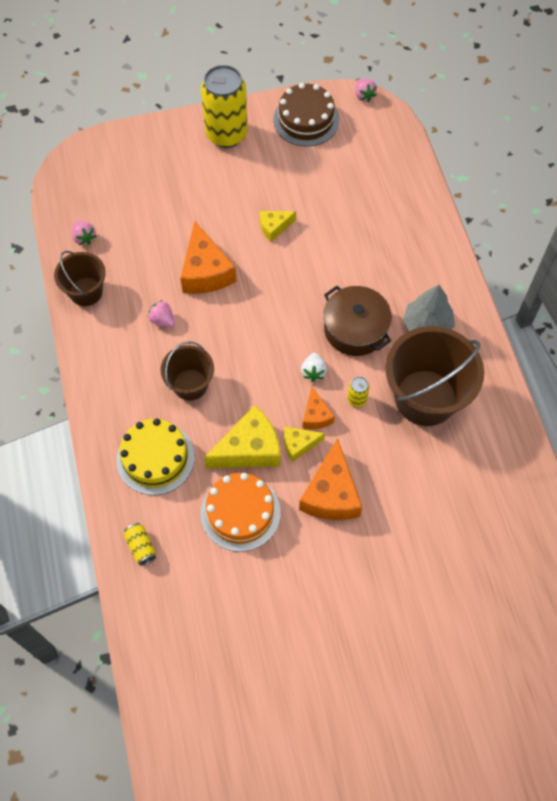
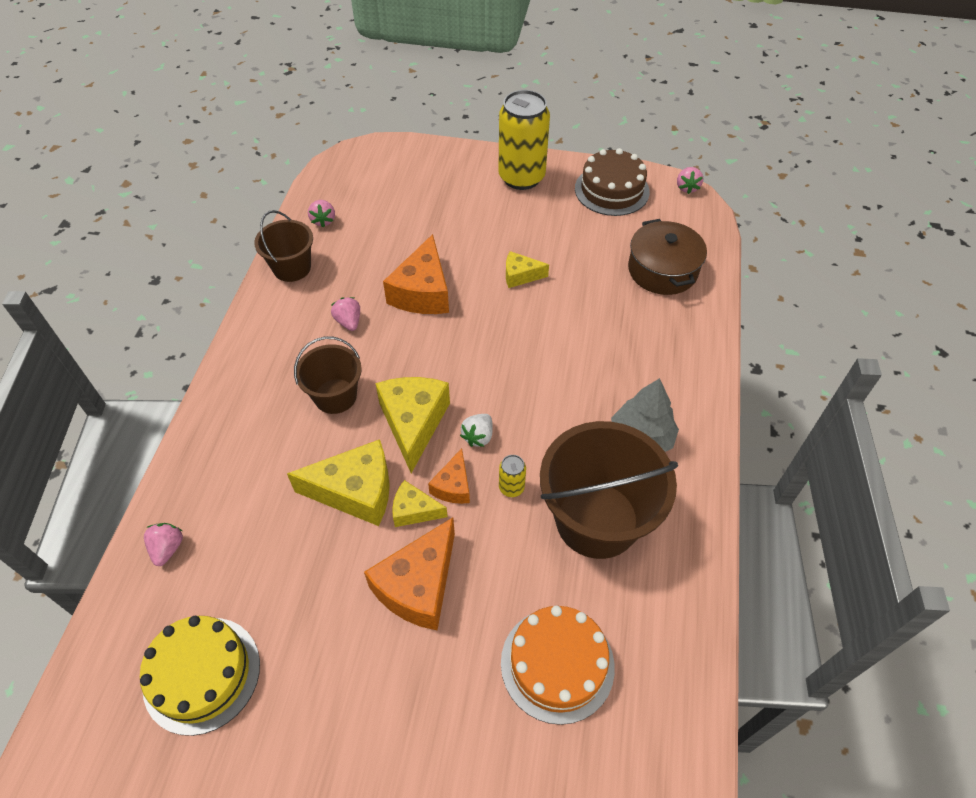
camera: 25 degrees right, 10 degrees down
(141, 547) = (168, 548): yellow can -> pink strawberry
(155, 458) = (249, 457): yellow cake -> yellow cake (202, 674)
(240, 512) = (300, 559): orange cake -> orange cake (557, 664)
(261, 381) = (413, 423): none -> yellow cheese
(355, 329) = (552, 409): brown pot -> brown pot (662, 270)

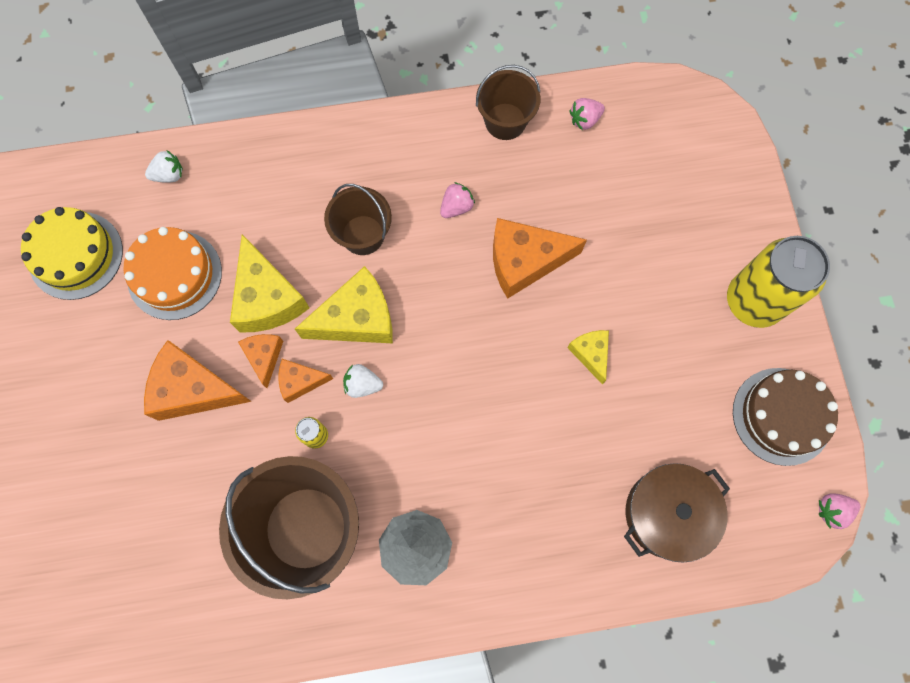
camera: 70 degrees right, 20 degrees up
(168, 548) = (169, 175): pink strawberry -> white strawberry
(414, 510) = (264, 357): yellow cheese -> orange cheese
(557, 664) = (156, 533): orange cake -> orange cake (174, 275)

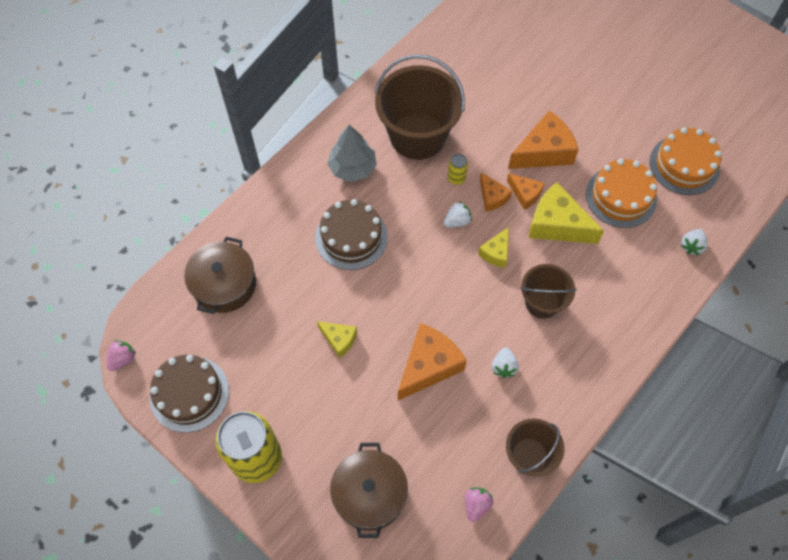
camera: 140 degrees right, 10 degrees down
(76, 255) = (684, 165): yellow cake -> orange cake
(300, 381) = (492, 197): orange cheese -> orange cheese turned 105 degrees clockwise
(357, 318) = (496, 252): yellow cheese -> yellow cheese, size x0.55
(456, 207) = (503, 367): pink strawberry -> white strawberry
(489, 458) = (351, 237): none -> brown cake
(670, 195) = (369, 494): none -> brown pot

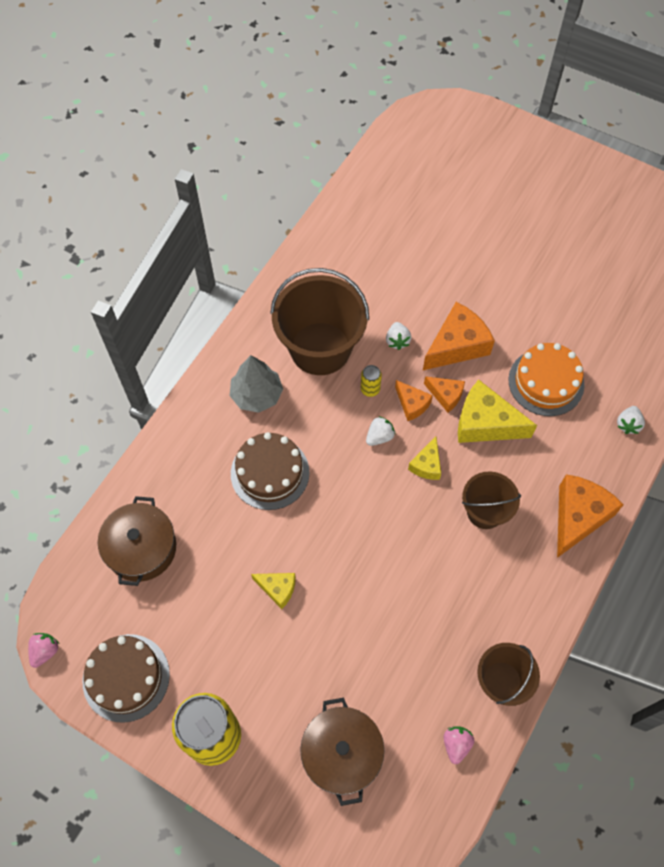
camera: 10 degrees left, 0 degrees up
(428, 366) = (378, 601): orange cheese -> orange cheese (578, 517)
(503, 367) = (457, 589): white strawberry -> white strawberry (397, 341)
(684, 165) = (605, 337): orange cake -> none

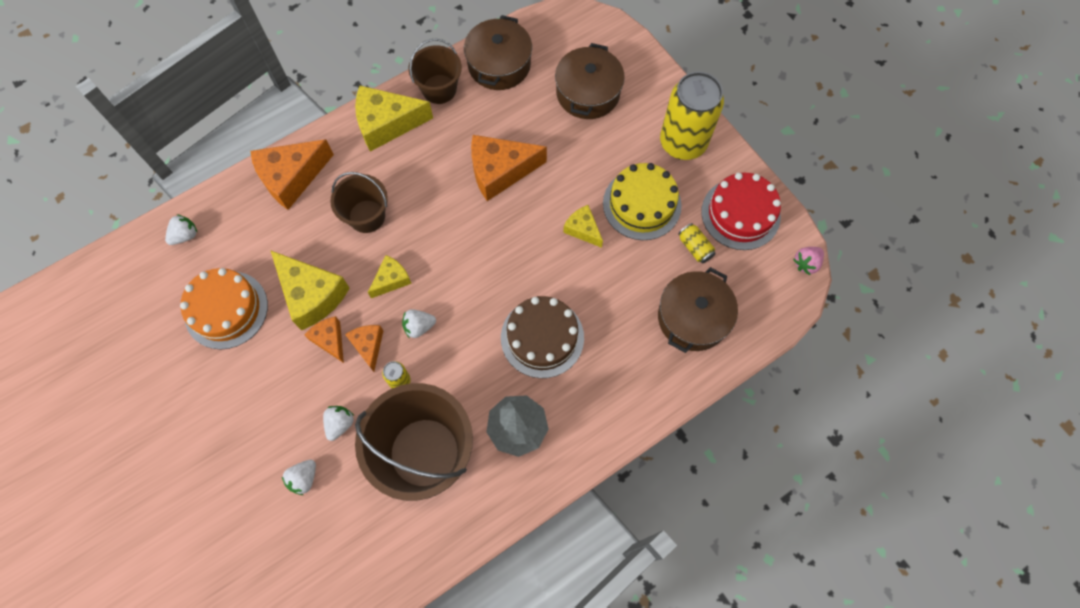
camera: 155 degrees left, 5 degrees up
(126, 677) = (740, 214): brown cake -> red cake
(161, 619) = (695, 247): none -> yellow can
(230, 642) = (642, 204): none -> yellow cake
(400, 296) = (304, 478): none -> white strawberry
(456, 744) = (499, 64): pink strawberry -> brown pot
(457, 345) = (283, 389): orange cheese -> orange cheese (500, 171)
(528, 614) = (387, 124): none -> yellow cheese

